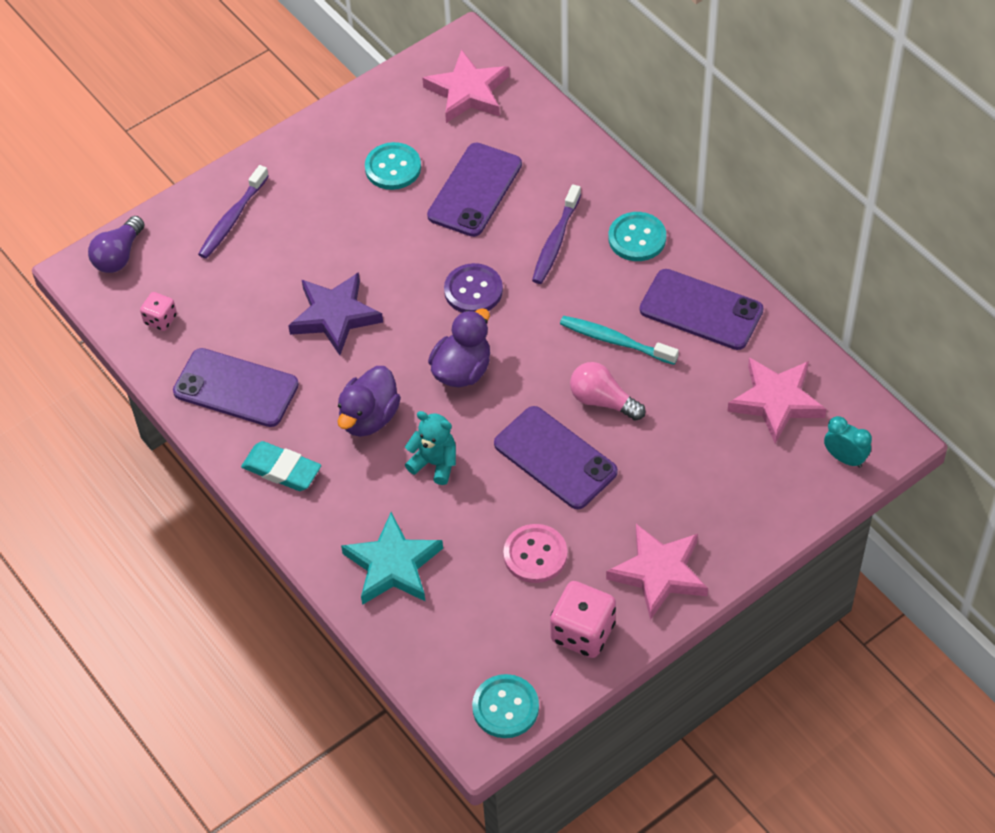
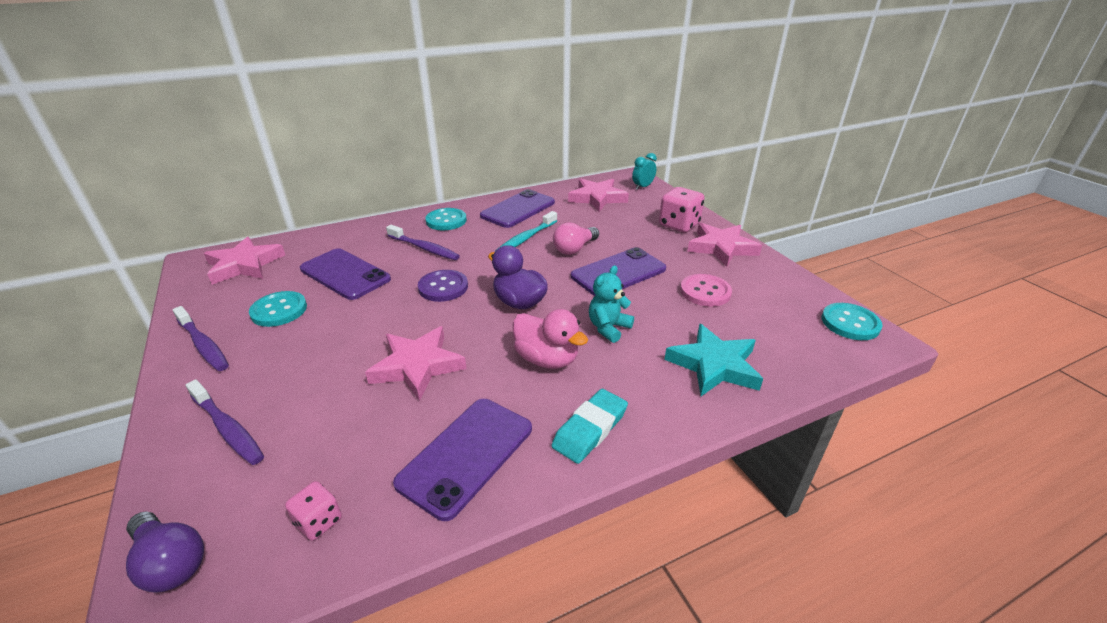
camera: 80 degrees left, 20 degrees down
(327, 140) = (203, 344): none -> purple toothbrush
(335, 316) = (417, 366): purple star -> pink star
(369, 418) = (547, 359): purple duck -> pink duck
(582, 632) = (773, 281): pink dice -> pink dice (679, 225)

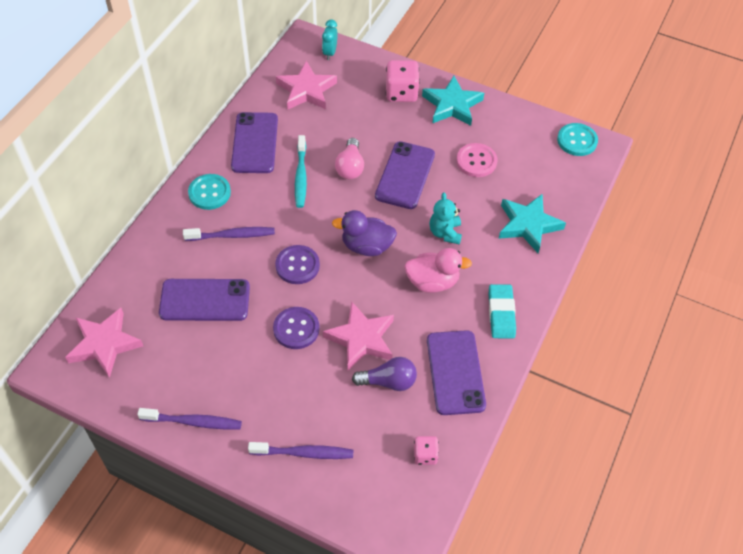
camera: 40 degrees left, 20 degrees up
(170, 562) = (381, 522): purple light bulb -> purple light bulb (388, 381)
(279, 310) = (204, 362): turquoise button -> none
(377, 327) = (296, 329): none -> purple button
(721, 248) = (452, 105): pink star -> turquoise star

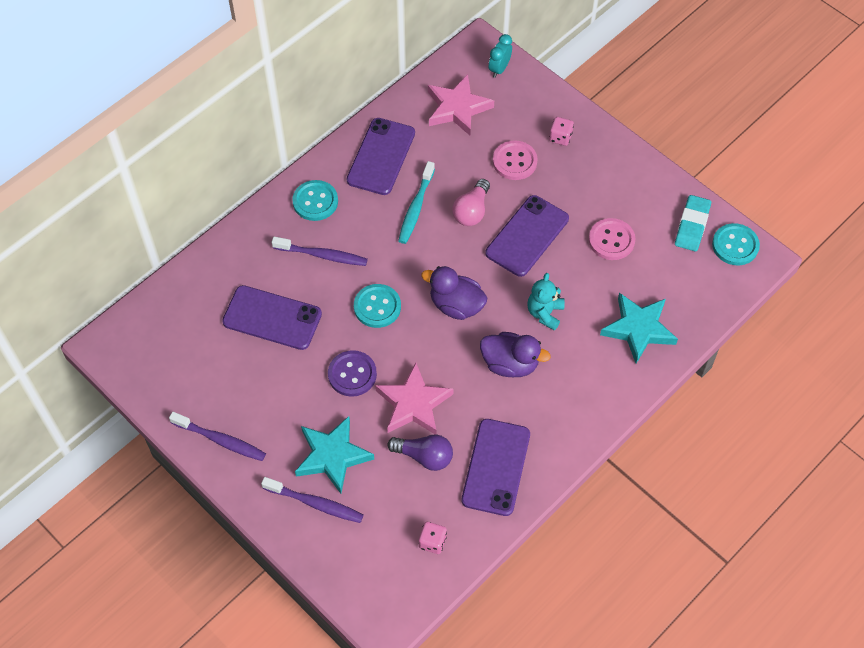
camera: 20 degrees right, 5 degrees up
(104, 344) = (161, 336): pink star -> none
(297, 265) = (377, 307): purple button -> turquoise button
(371, 120) = (514, 161): none -> pink button
(401, 93) = (560, 137): pink dice -> pink dice, size x0.56
(432, 282) = (510, 364): pink duck -> purple duck
(452, 105) = (611, 166): turquoise star -> turquoise star (332, 456)
(501, 313) = (569, 419): turquoise eraser -> turquoise eraser (692, 225)

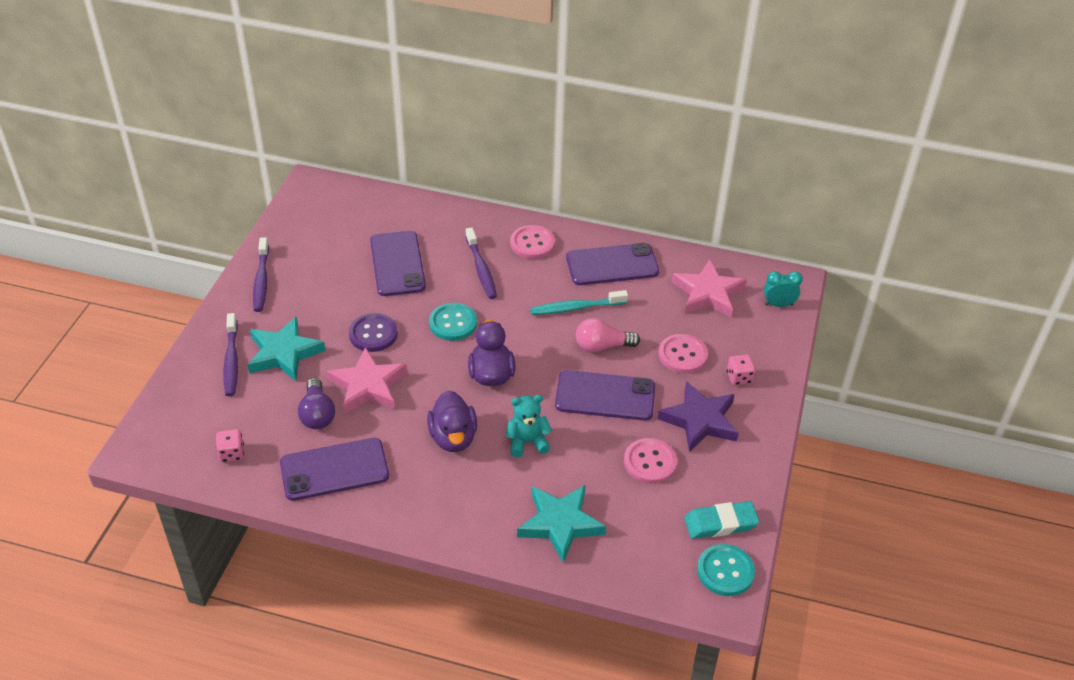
camera: 60 degrees right, 15 degrees down
(315, 201) = (532, 243): turquoise button -> pink button
(588, 186) = (700, 420): none -> purple star

